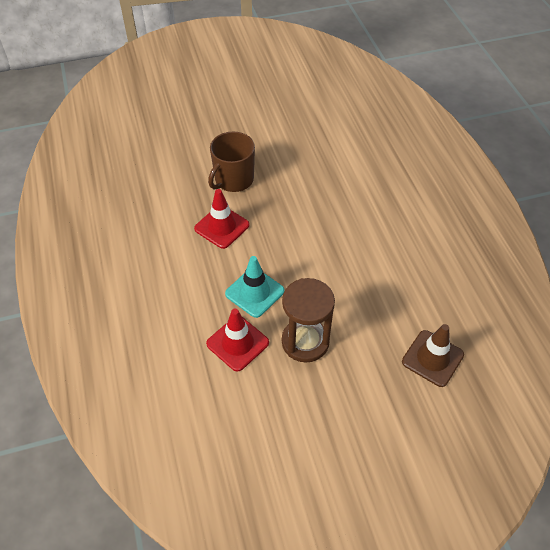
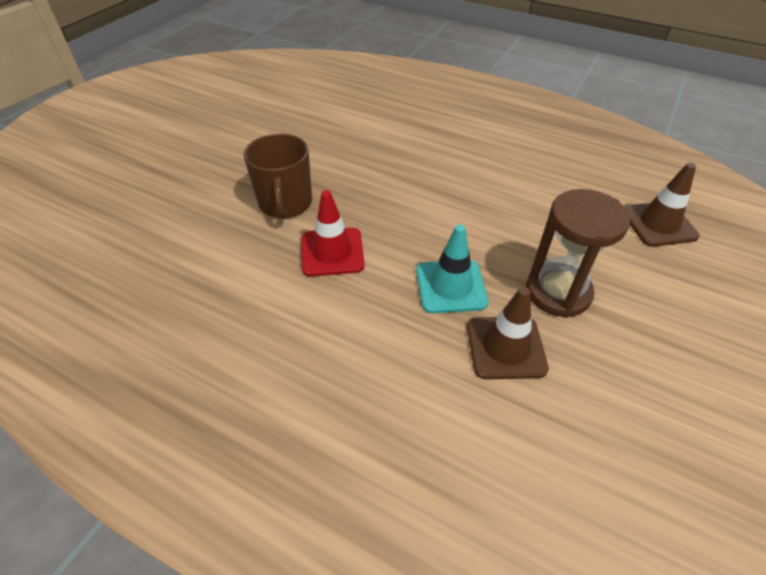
camera: 45 degrees left, 5 degrees down
(237, 343) = (505, 347): red traffic cone -> brown traffic cone

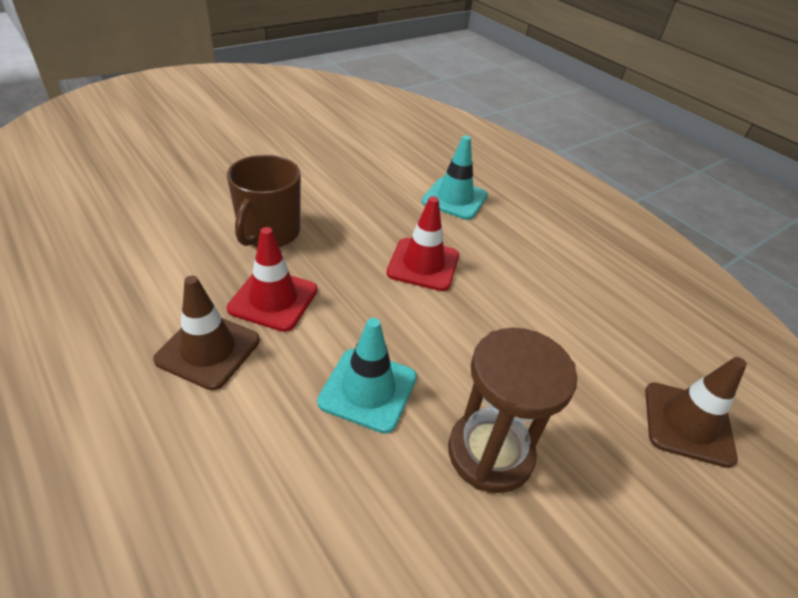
camera: 20 degrees right, 5 degrees down
(406, 126) = (454, 199): none -> turquoise traffic cone
(421, 184) = (423, 264): none -> red traffic cone
(505, 347) = (375, 491): brown traffic cone -> brown traffic cone (208, 350)

